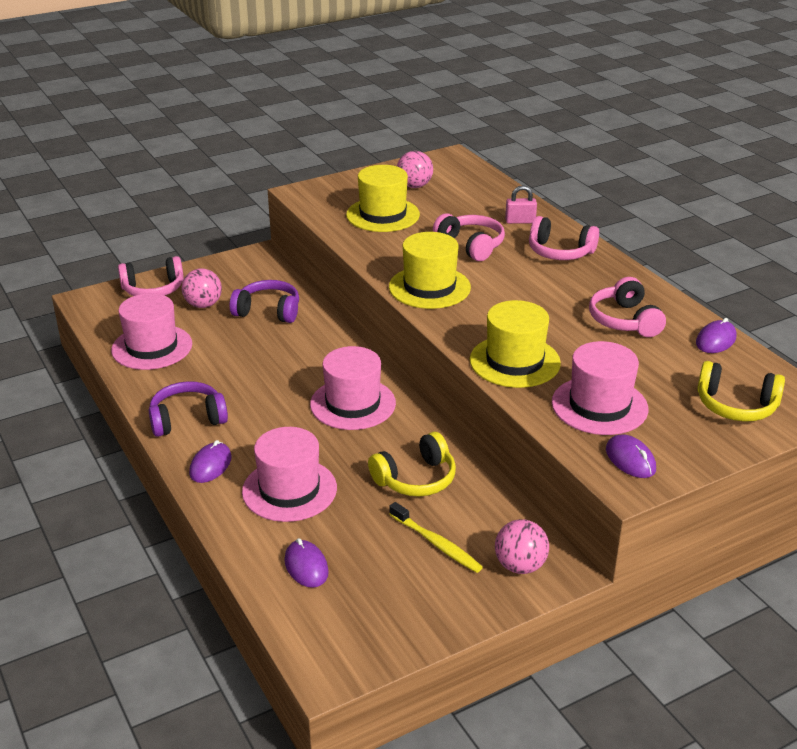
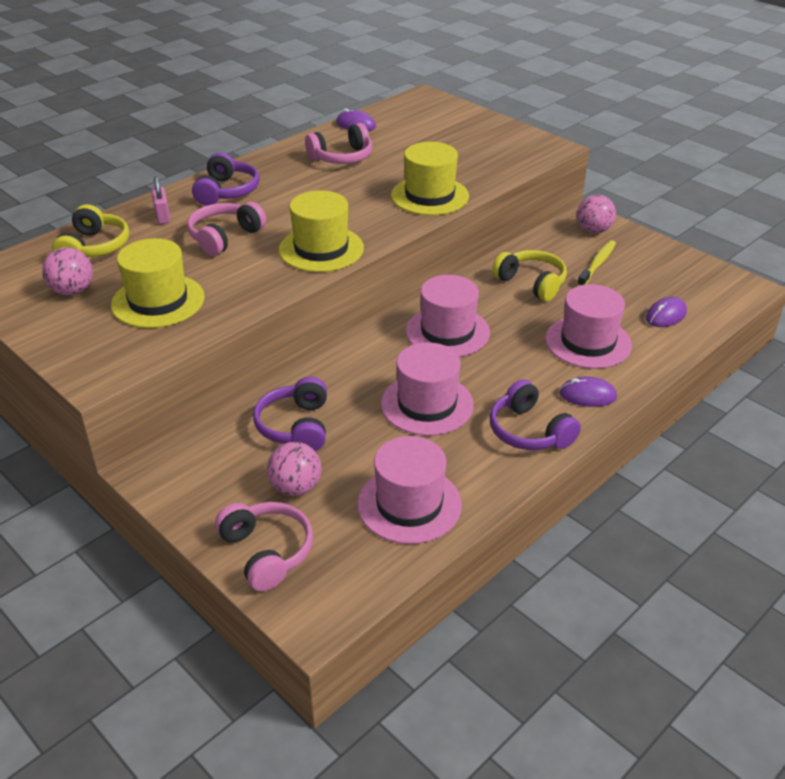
camera: 105 degrees left, 5 degrees up
(560, 252) = (227, 191): pink headphones -> purple headphones
(599, 406) = (470, 160): pink hat -> pink hat (427, 404)
(630, 459) = (526, 147): purple mouse -> none
(736, 406) = (439, 118): yellow headphones -> yellow headphones (94, 247)

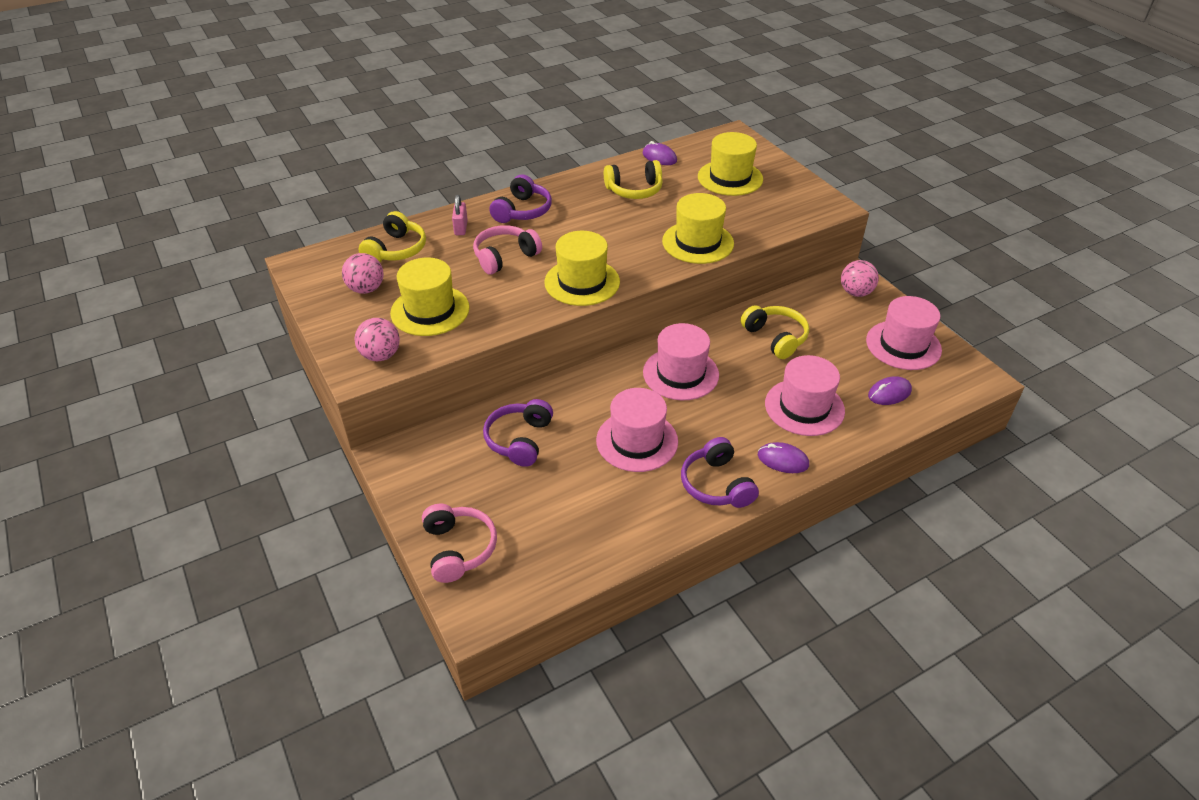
camera: 15 degrees right, 5 degrees up
(296, 487) = (501, 496): pink ball -> pink ball (381, 355)
(342, 157) = (634, 190): pink headphones -> yellow headphones
(409, 504) = (588, 531): pink hat -> pink hat (903, 345)
(437, 135) = (730, 178): none -> yellow hat
(597, 264) = (845, 328): yellow toothbrush -> none

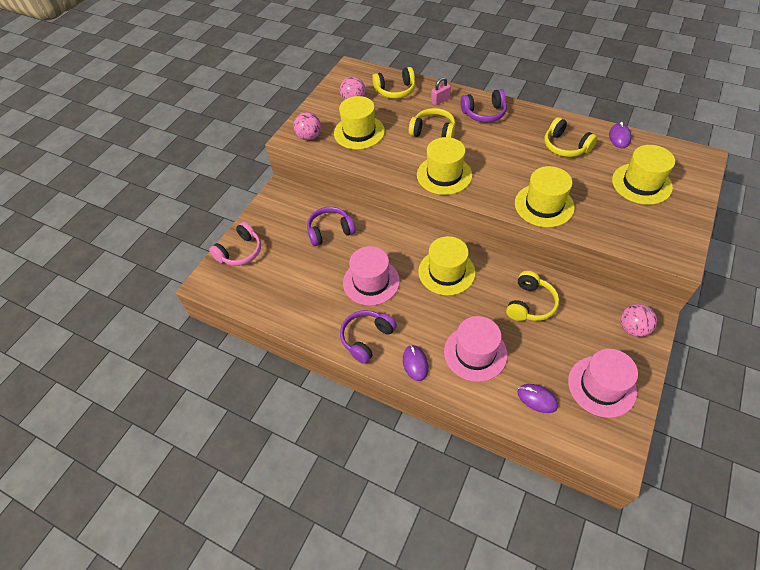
camera: 60 degrees right, 10 degrees up
(505, 257) = (433, 132): pink headphones -> yellow headphones
(680, 374) = (446, 272): pink hat -> yellow hat

